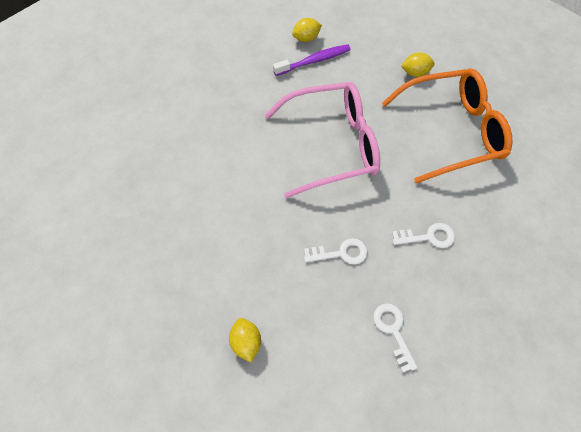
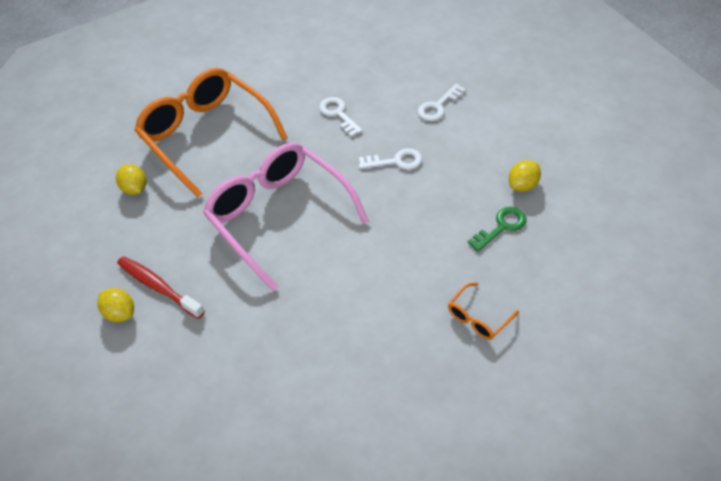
camera: 115 degrees left, 10 degrees down
(152, 224) = (478, 318): none -> orange glasses
(216, 293) = (501, 227): none -> green key
(314, 61) = (158, 287): purple toothbrush -> red toothbrush
(341, 253) = (396, 161): white key -> white key turned 120 degrees clockwise

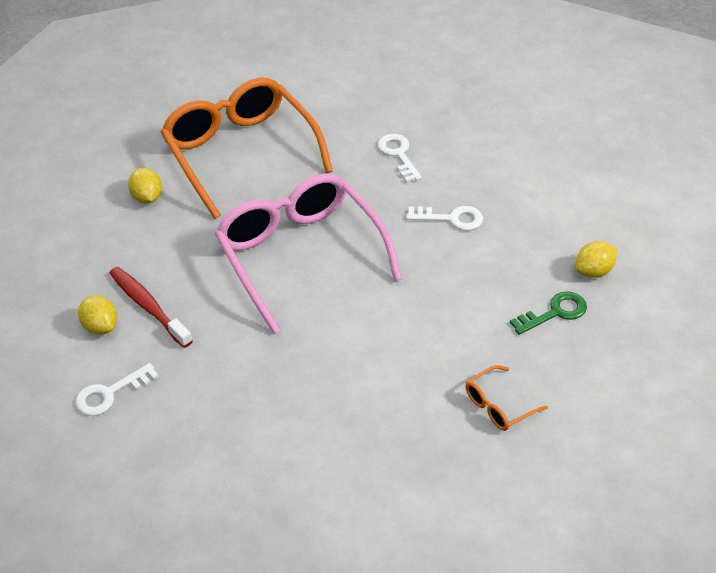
camera: 10 degrees right, 5 degrees down
(438, 106) = (518, 165): white key -> white key (110, 394)

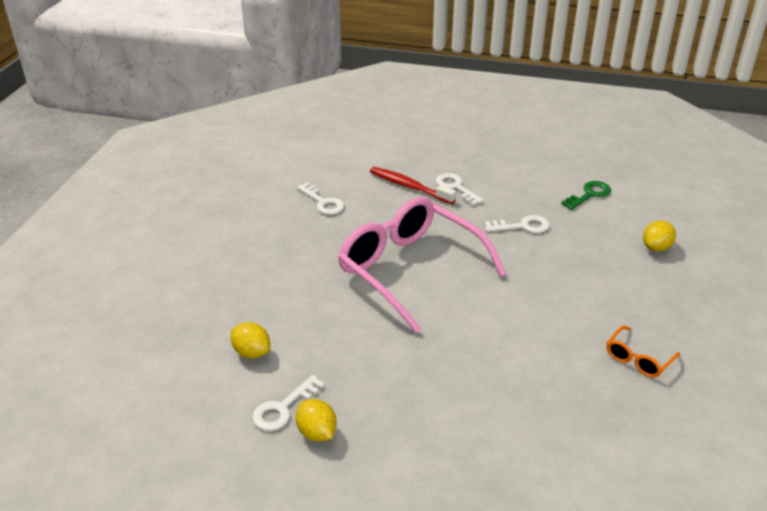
camera: 15 degrees left, 10 degrees down
(147, 197) = (254, 245): yellow lemon -> yellow lemon (317, 433)
(148, 306) = (290, 329): red toothbrush -> red toothbrush (409, 186)
(240, 153) = (323, 202): orange glasses -> white key
(555, 312) = (643, 281): green key -> green key (589, 194)

